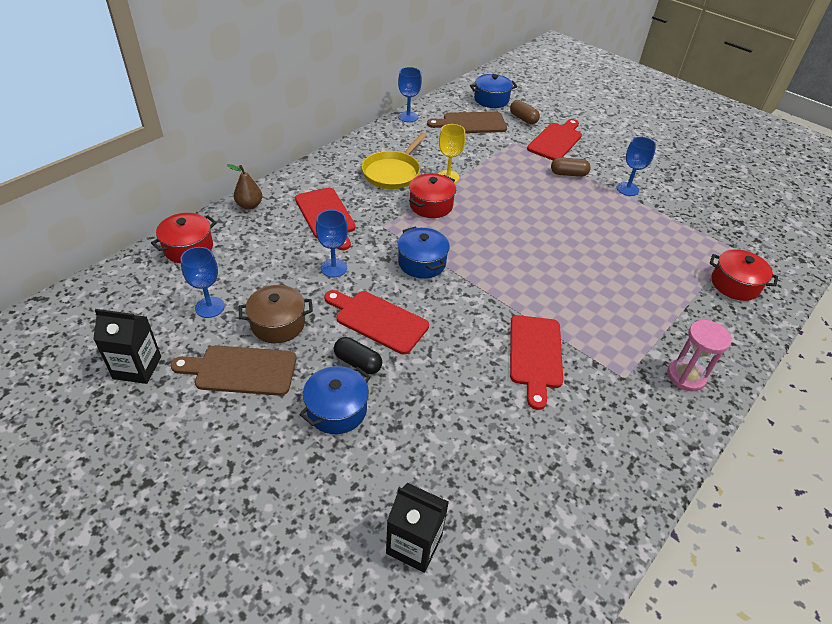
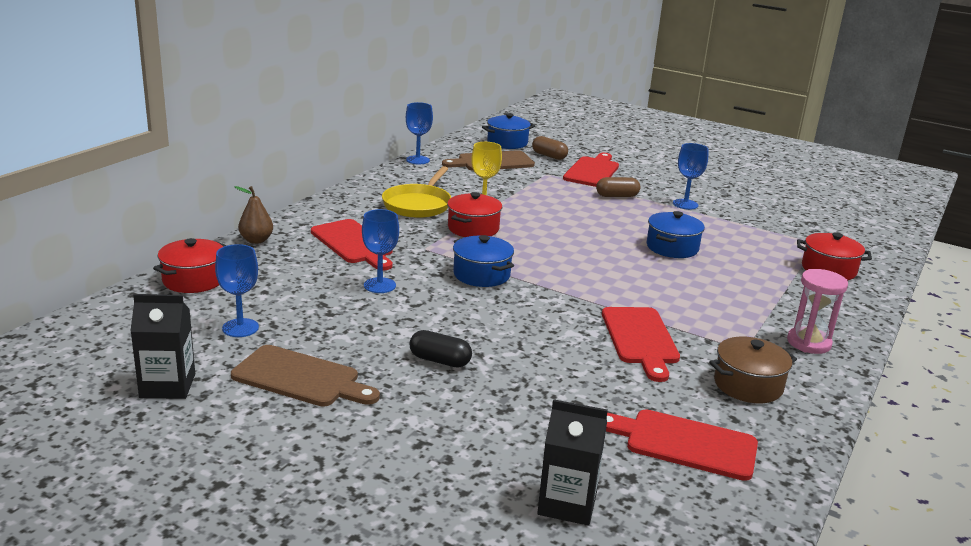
camera: 10 degrees left, 20 degrees down
(241, 370) = (301, 378): brown cutting board -> brown cutting board turned 150 degrees counterclockwise
(278, 324) = (331, 336): brown pot -> brown pot (748, 385)
(337, 410) = (430, 401): blue pot -> blue pot (672, 248)
(378, 320) = (449, 324): red cutting board -> red cutting board (684, 443)

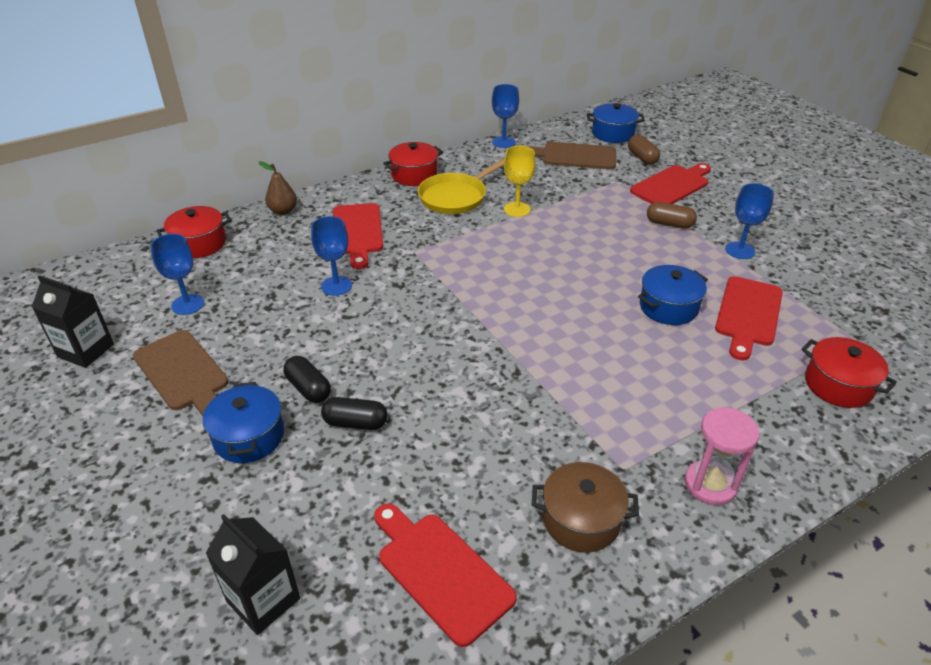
camera: 30 degrees right, 15 degrees up
(473, 228) = (481, 236): red pot -> red pot (414, 175)
(481, 275) = (437, 295): blue pot -> blue pot (249, 437)
(510, 373) = (355, 423): none -> black capsule
(640, 339) = (521, 420): red cutting board -> red cutting board (748, 314)

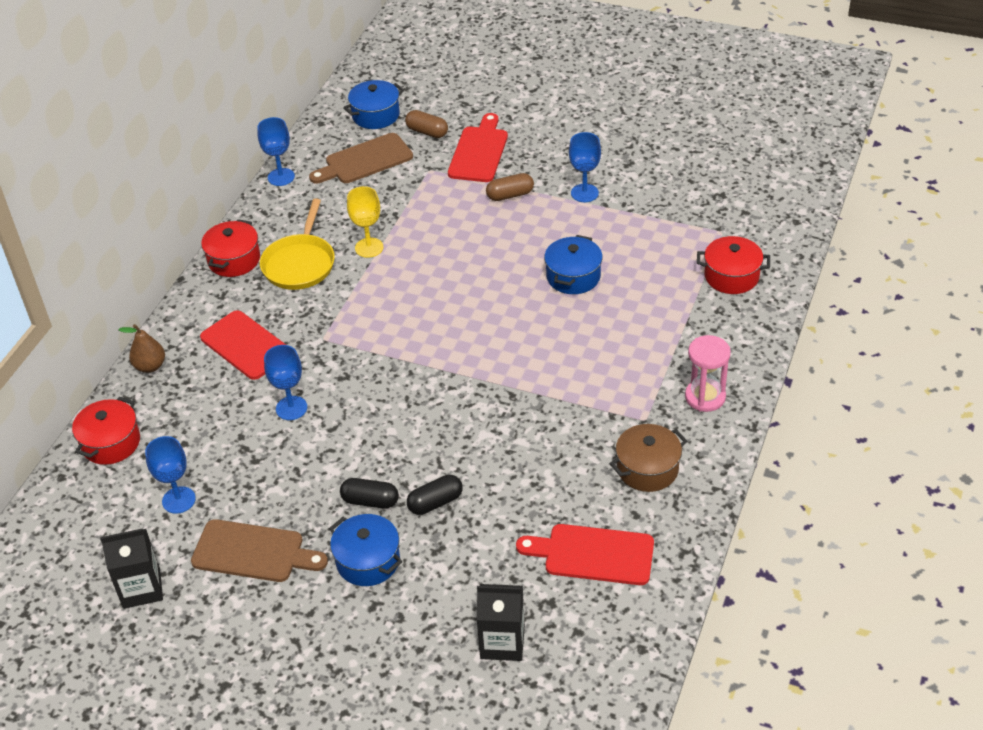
camera: 35 degrees left, 5 degrees up
(748, 314) = (633, 250): red cutting board -> none

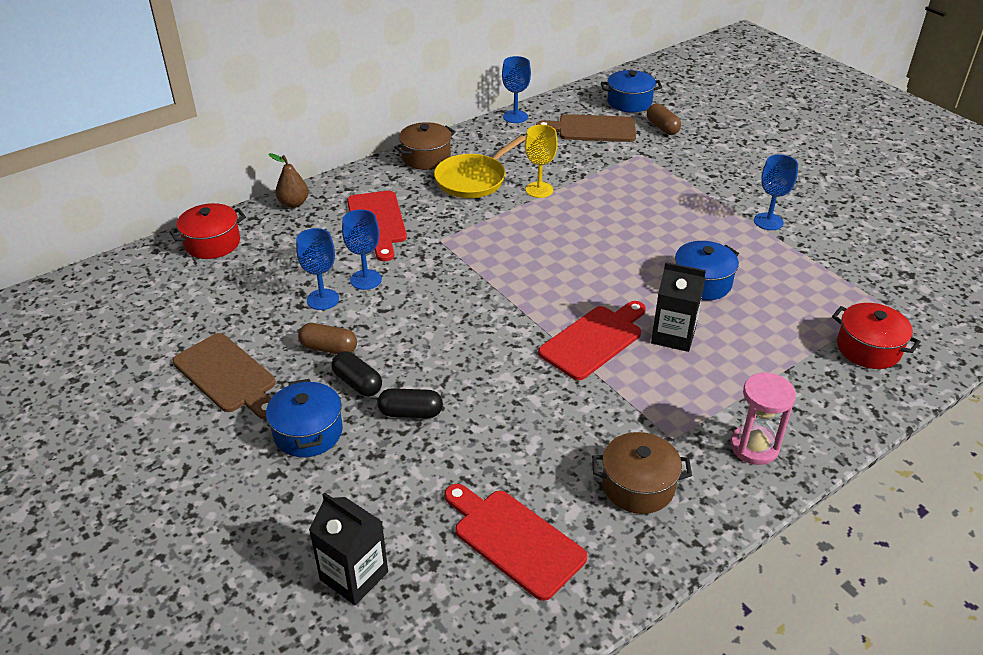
camera: 30 degrees right, 5 degrees down
(141, 588) = (121, 360): black carton -> black carton (673, 335)
(179, 500) = (215, 307): blue goblet -> blue goblet (323, 299)
(234, 260) = (426, 157): red pot -> brown pot
(479, 152) = (695, 157): red cutting board -> red cutting board (594, 340)
(510, 195) = (696, 198): brown capsule -> brown capsule (329, 348)

